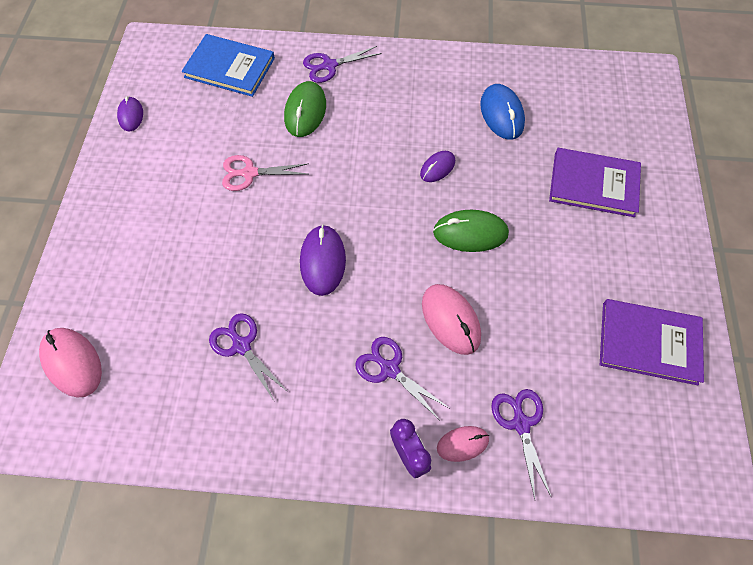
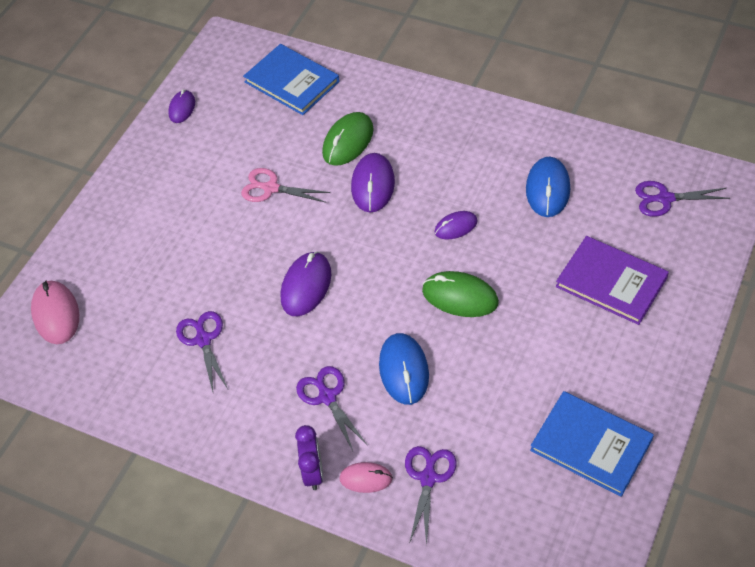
camera: 25 degrees right, 10 degrees down
(329, 66) = (391, 101): purple scissors -> purple scissors (665, 199)
(345, 147) = (373, 185): none -> purple mouse
(450, 320) = (404, 370): pink mouse -> blue mouse
(649, 342) = (591, 445): purple book -> blue book

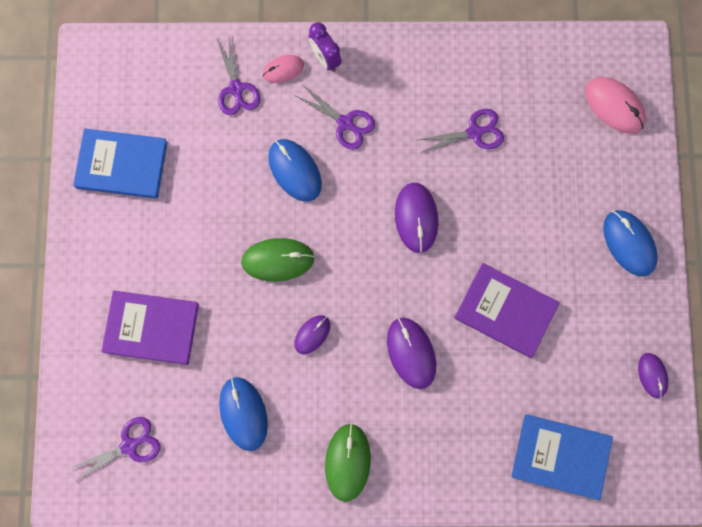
camera: 150 degrees right, 25 degrees up
(130, 201) = (629, 243): none -> blue mouse
(203, 340) = (474, 132): purple scissors -> purple scissors turned 60 degrees counterclockwise
(271, 188) = (505, 311): pink scissors -> purple book
(348, 141) = (461, 398): green mouse -> green mouse (347, 462)

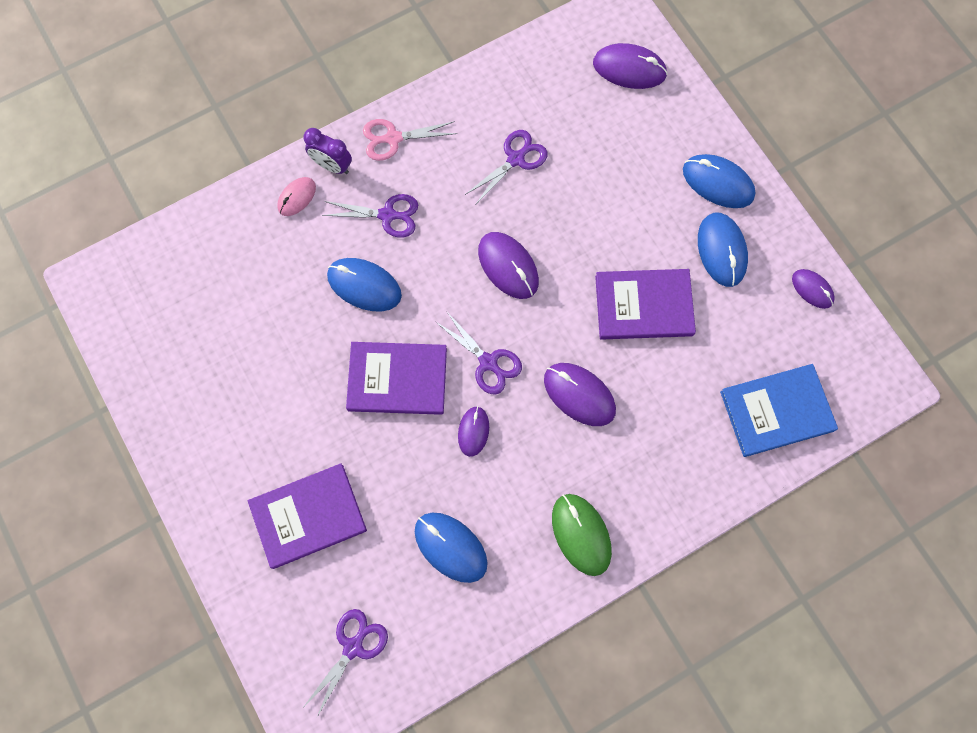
camera: 30 degrees left, 5 degrees down
(122, 165) = (185, 373): blue book -> none
(236, 88) = (260, 239): purple scissors -> purple scissors (488, 362)
(278, 260) = (397, 379): green mouse -> purple book
(386, 61) = (393, 138): none -> pink scissors
(597, 301) = (721, 250): none -> blue mouse
(614, 106) = (629, 69): pink mouse -> purple mouse

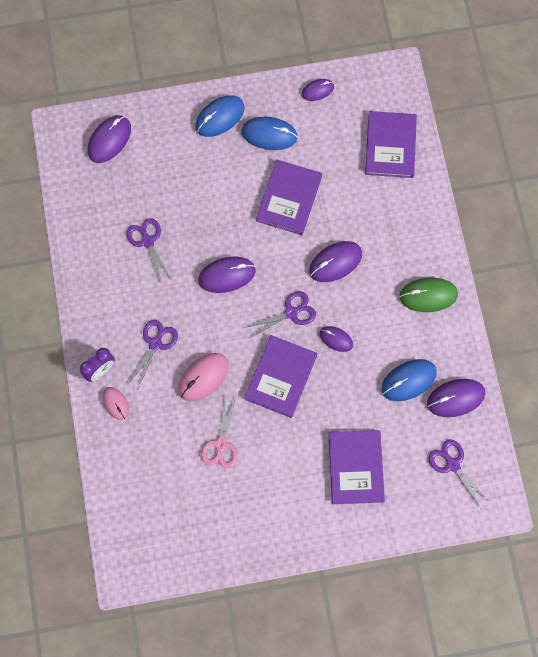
camera: 70 degrees left, 0 degrees up
(364, 285) = (203, 377): blue mouse -> pink mouse
(393, 138) = (96, 320): pink scissors -> pink scissors (221, 444)
(448, 621) = (455, 398): none -> purple mouse
(776, 411) = (390, 146): blue book -> purple book

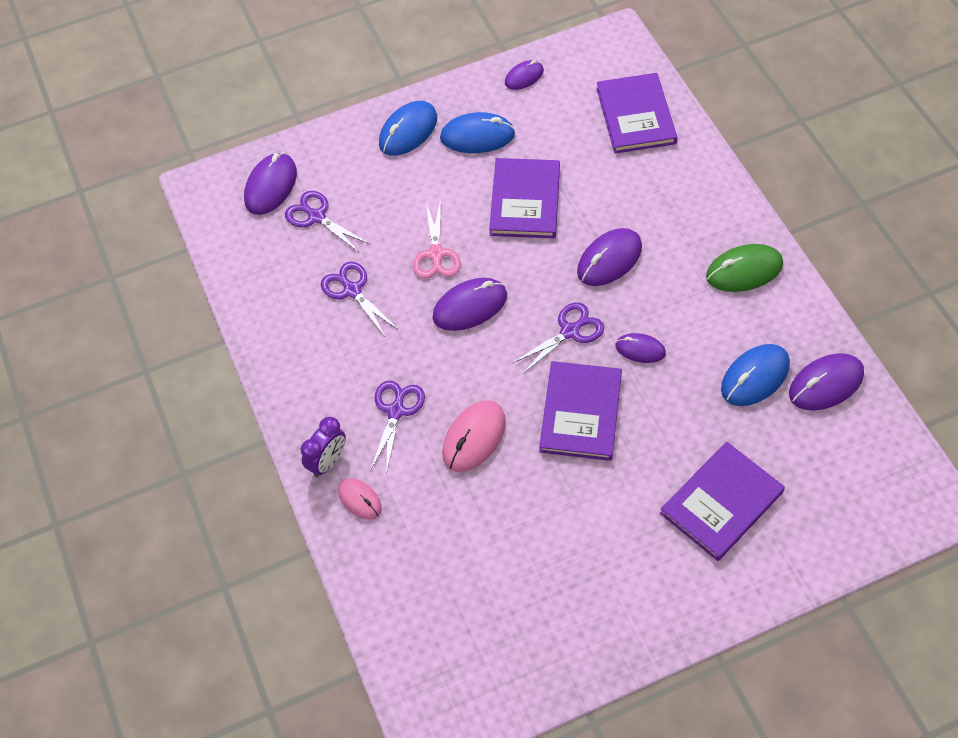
camera: 10 degrees left, 15 degrees down
(221, 444) = (523, 517): pink scissors -> pink scissors (436, 254)
(356, 467) = (721, 503): purple book -> purple book turned 60 degrees clockwise
(452, 465) = (853, 467): purple scissors -> purple scissors (317, 217)

